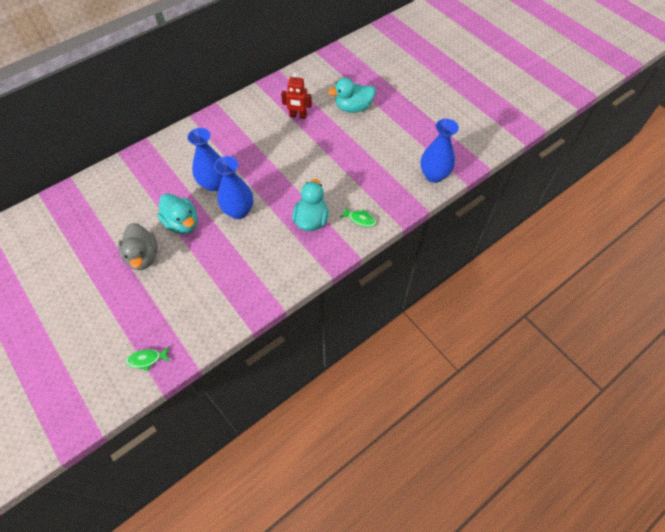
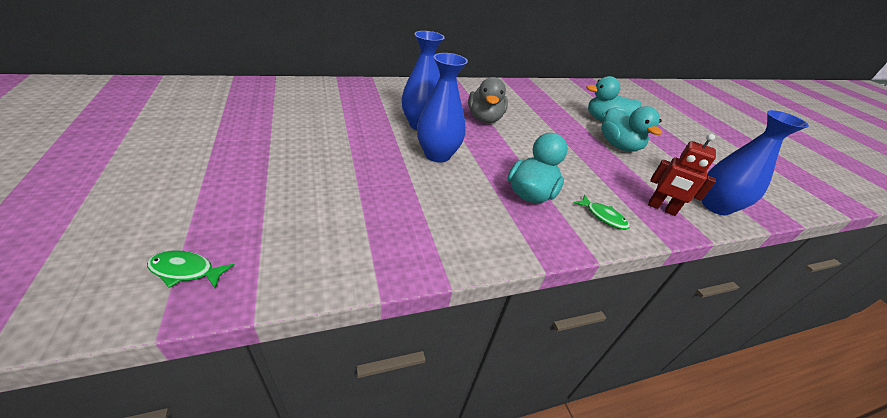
camera: 15 degrees right, 20 degrees down
(143, 256) = (292, 154): grey duck -> grey duck (484, 119)
(182, 223) = (362, 142): turquoise duck -> turquoise duck (618, 146)
(298, 116) = (539, 108): red robot -> red robot (661, 208)

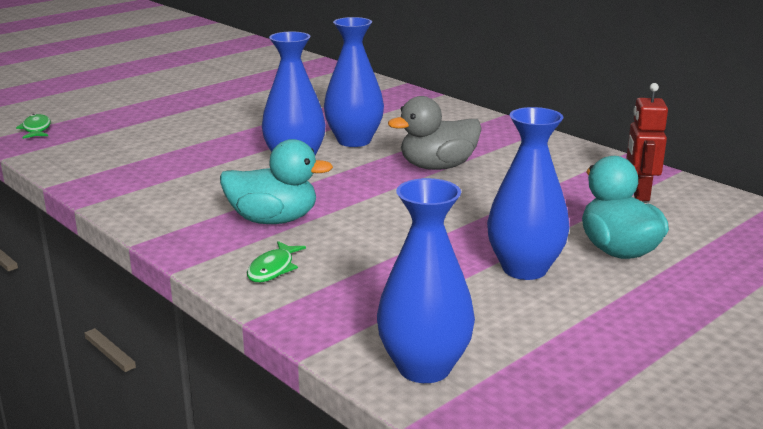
camera: 70 degrees right, 15 degrees down
(618, 146) = (524, 269): turquoise duck -> blue vase
(661, 208) = (350, 313): red robot -> red robot (639, 193)

